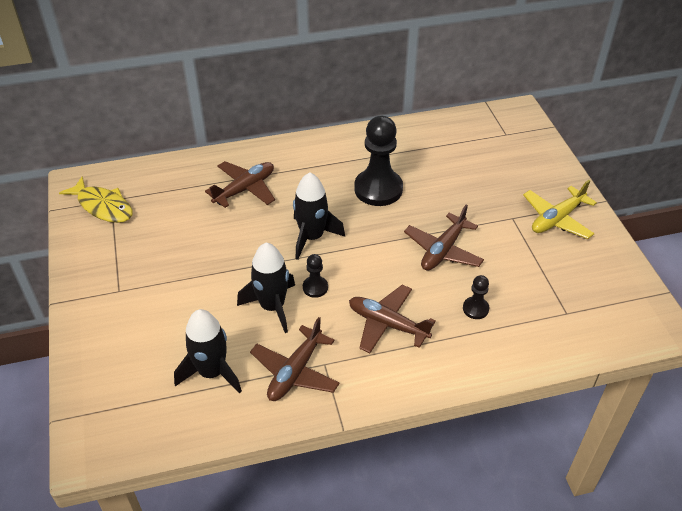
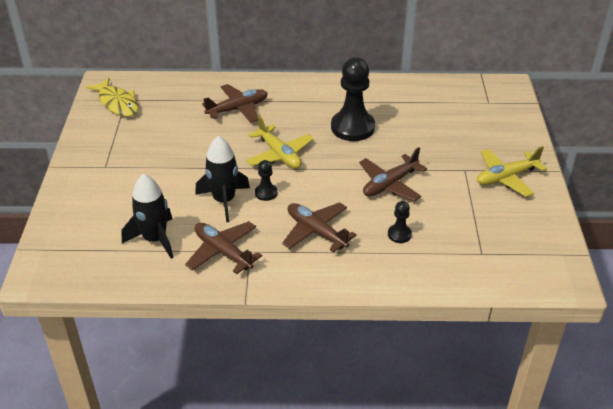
camera: 15 degrees right, 5 degrees down
(295, 371) = (223, 252): brown plane -> brown plane turned 90 degrees clockwise
(312, 237) = (279, 155): black rocket -> yellow plane

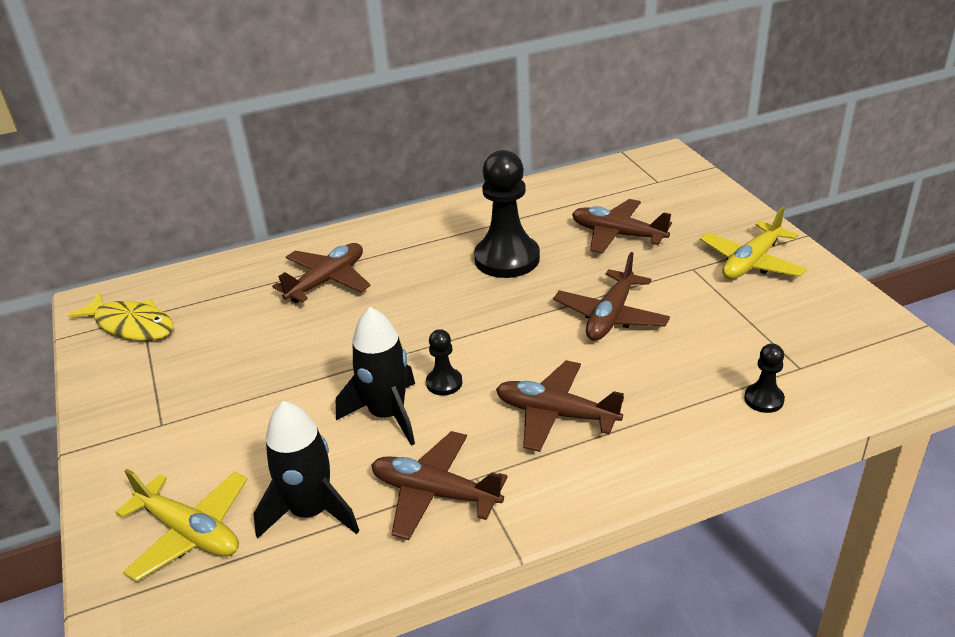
camera: 20 degrees left, 5 degrees down
(279, 155) = (428, 324): yellow plane -> yellow plane (189, 532)
(399, 234) = (674, 379): black pawn -> black pawn (763, 399)
(433, 132) = (617, 235): none -> brown plane

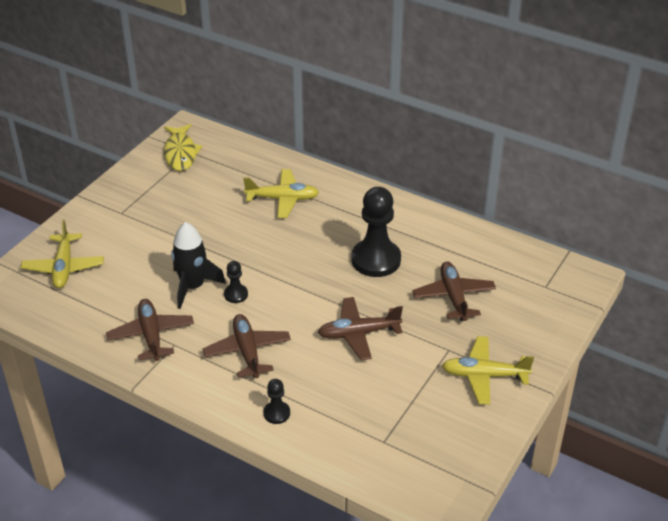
camera: 50 degrees right, 5 degrees up
(311, 511) = (106, 299): black rocket -> none
(327, 281) = (282, 199): brown plane -> yellow plane
(763, 399) = (336, 435): black pawn -> black pawn (277, 413)

